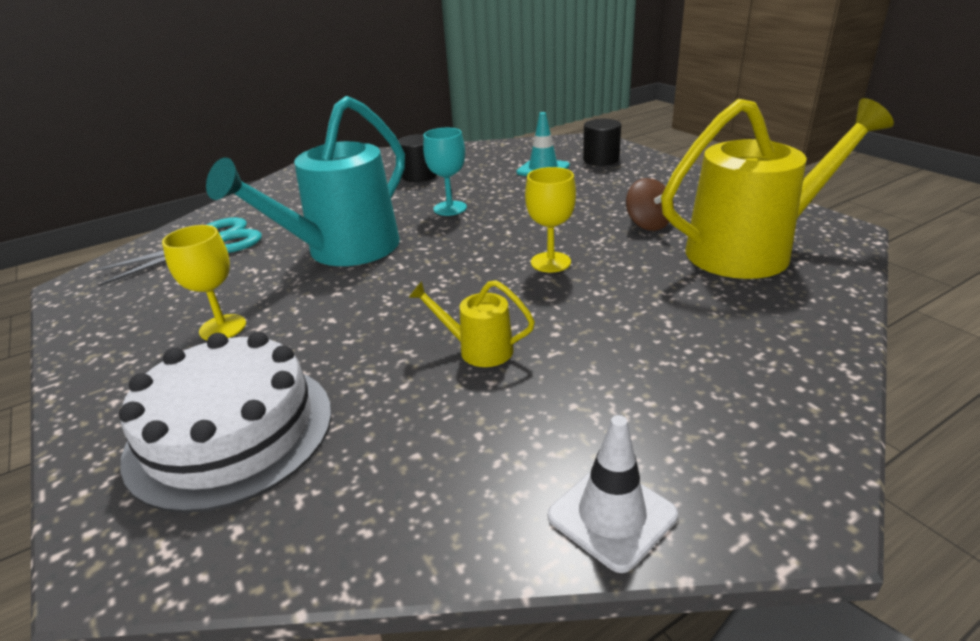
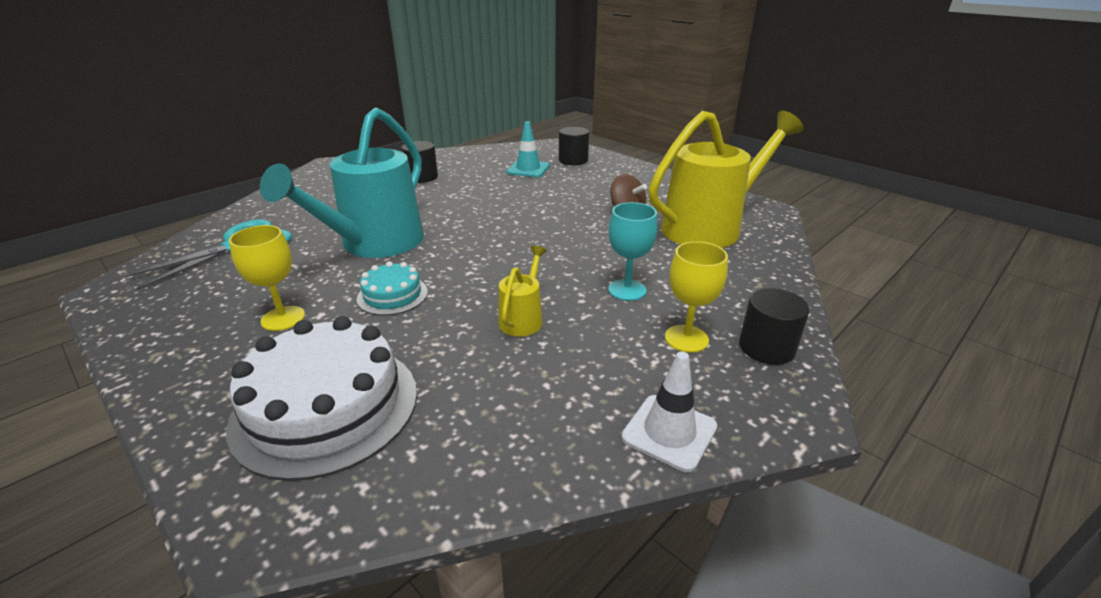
camera: 15 degrees left, 0 degrees up
(342, 310) = (392, 295): none -> turquoise cake
(450, 208) = (459, 204): turquoise goblet -> turquoise goblet (627, 290)
(477, 349) = (523, 318): yellow watering can -> yellow watering can turned 105 degrees clockwise
(550, 262) = (559, 244): yellow goblet -> yellow goblet (686, 338)
(781, 417) = (766, 348): none -> black cylinder

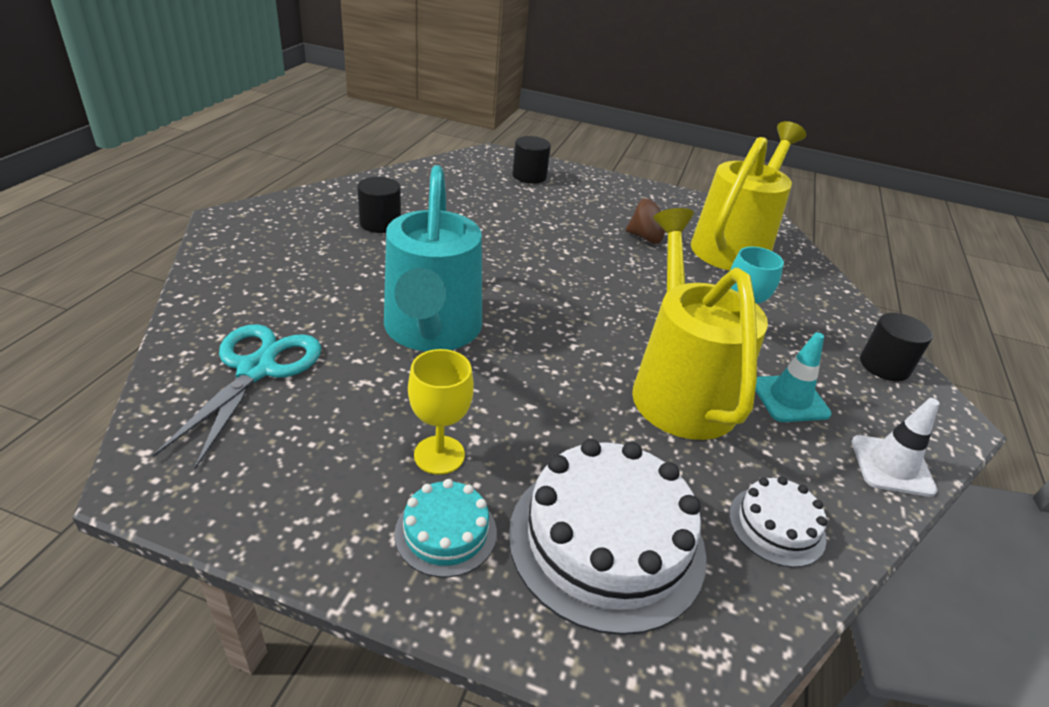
camera: 30 degrees left, 5 degrees up
(392, 295) = (526, 393): turquoise cake -> turquoise cake (446, 532)
(483, 443) = (776, 525): none -> white cake
(523, 318) = (679, 387): yellow watering can -> yellow watering can, size x2.27
(528, 169) = (493, 195): turquoise traffic cone -> turquoise traffic cone (789, 399)
(686, 338) = (824, 373): yellow goblet -> none

